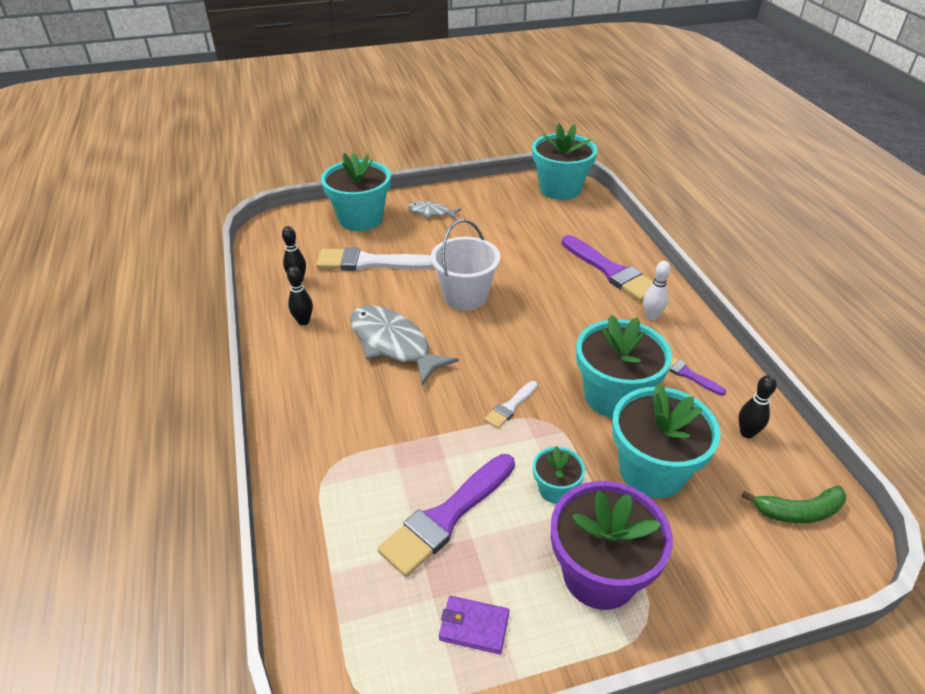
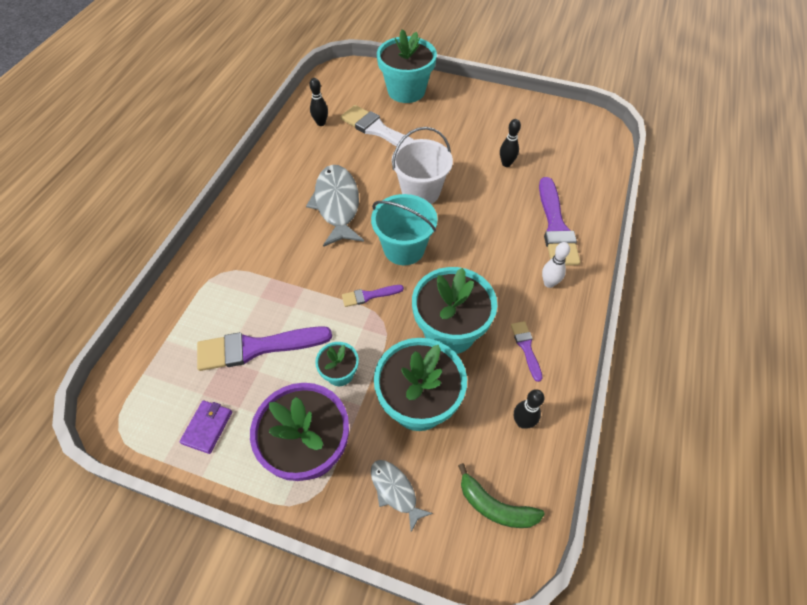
camera: 35 degrees right, 15 degrees up
(303, 321) = (297, 157): black bowling pin -> black bowling pin (506, 164)
(431, 213) = (462, 108): grey fish -> grey fish (395, 491)
(474, 626) = (207, 427): purple wallet -> purple wallet turned 60 degrees clockwise
(500, 350) = (404, 248): none -> turquoise bucket
(510, 406) = (369, 296): white brush -> purple brush
(560, 189) = (589, 131): turquoise flower pot -> none

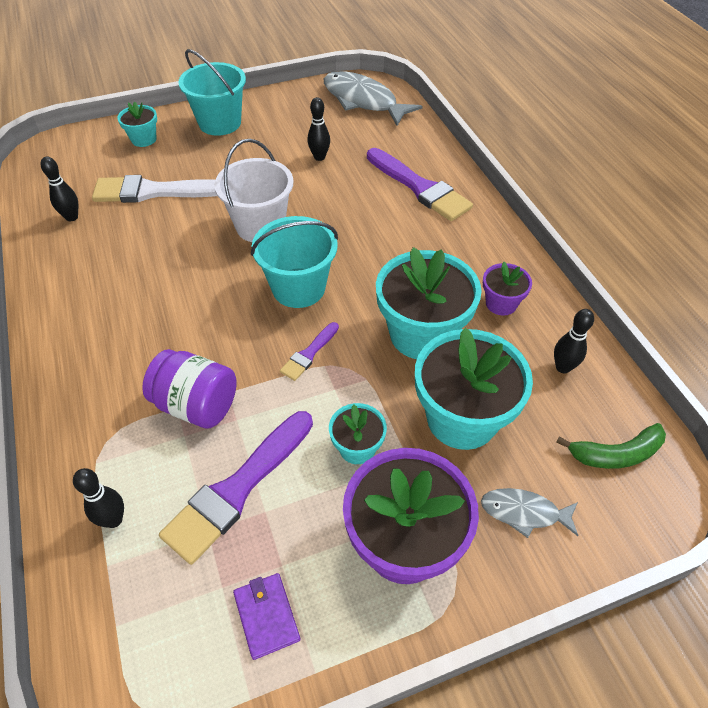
camera: 40 degrees left, 5 degrees down
(188, 318) = (113, 520): none -> black bowling pin
(281, 283) = (196, 405): none -> purple jar
(337, 205) = (179, 288): grey fish -> grey fish (363, 101)
(406, 91) = (144, 139): turquoise flower pot -> turquoise flower pot, size x0.50
(464, 103) = (220, 123): none -> turquoise bucket
(526, 347) = (501, 303): purple brush -> purple flower pot
(549, 283) = (463, 238): white bowling pin -> none

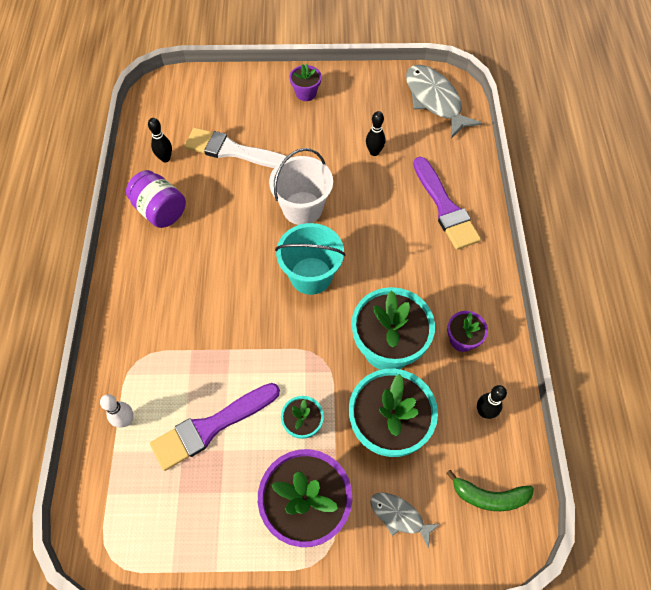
camera: 20 degrees right, 10 degrees up
(113, 520) = (126, 420): black bowling pin -> white bowling pin
(144, 139) = (240, 94): turquoise flower pot -> none
(196, 405) = (205, 352): purple jar -> purple jar (160, 211)
(220, 123) = (306, 93): turquoise bucket -> purple flower pot
(266, 616) = (199, 523): purple wallet -> none
(309, 354) = (297, 336): purple brush -> none

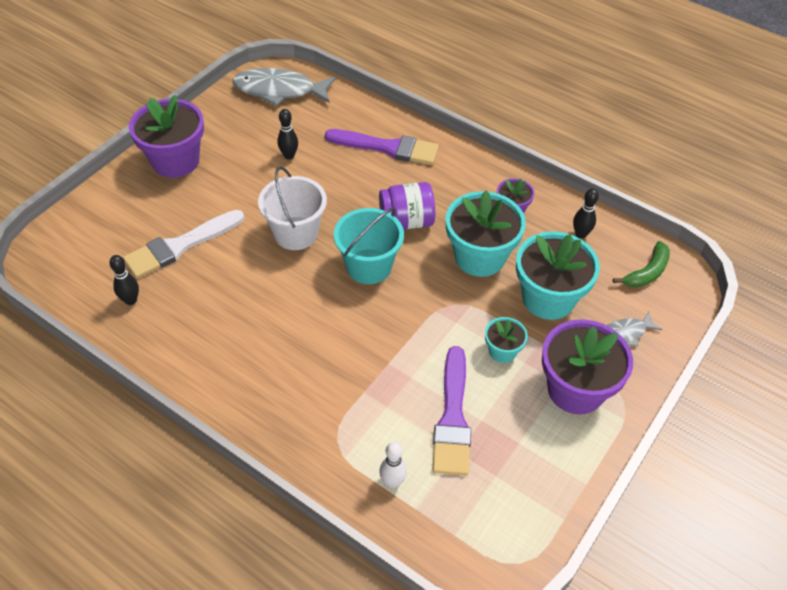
camera: 55 degrees left, 10 degrees down
(160, 211) = (188, 336): purple jar -> purple jar (406, 221)
(306, 93) = (175, 161): purple flower pot -> purple flower pot, size x1.99

